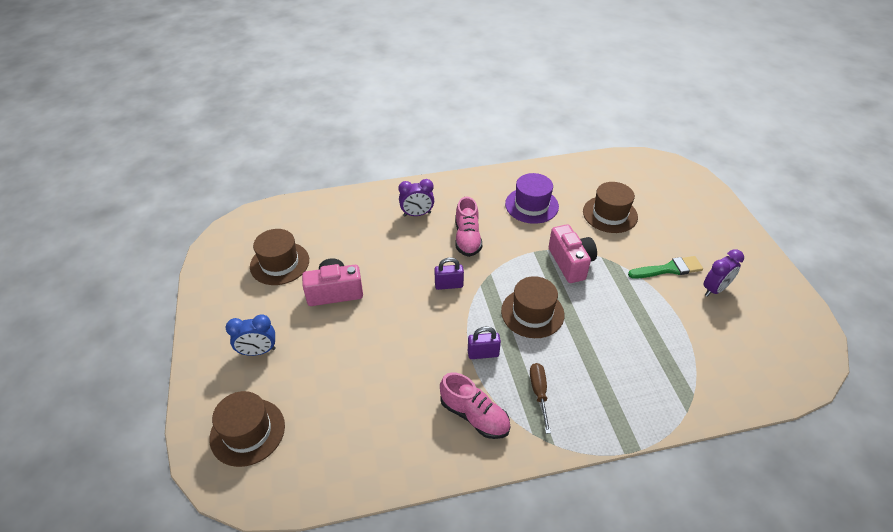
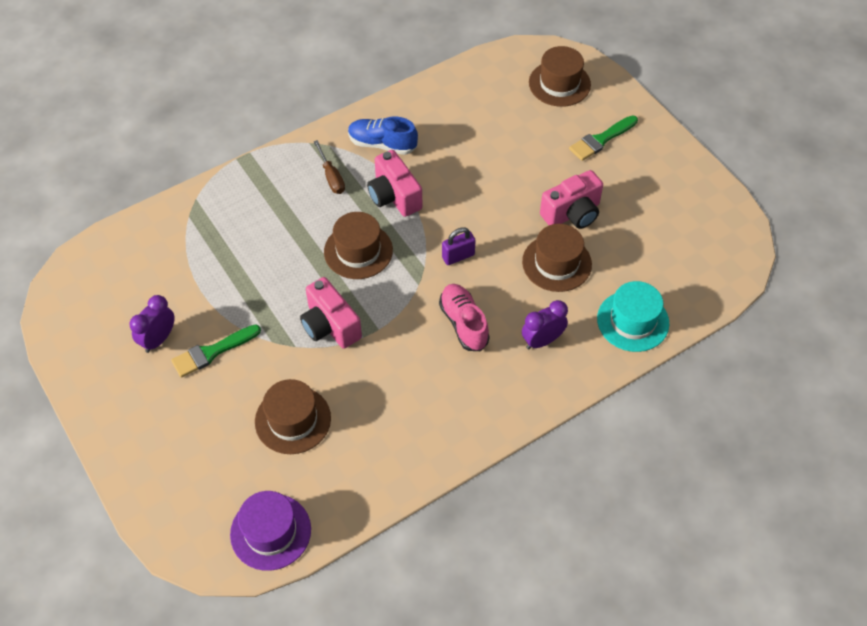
camera: 160 degrees right, 10 degrees up
(258, 351) = (601, 140): blue clock -> green brush
(279, 263) = (654, 227): brown hat -> brown hat (556, 263)
(347, 209) = (633, 321): none -> turquoise hat
(474, 415) = (382, 144): pink shoe -> blue shoe
(483, 353) = (394, 196): purple padlock -> pink camera
(531, 205) = (401, 403): purple hat -> purple hat (270, 532)

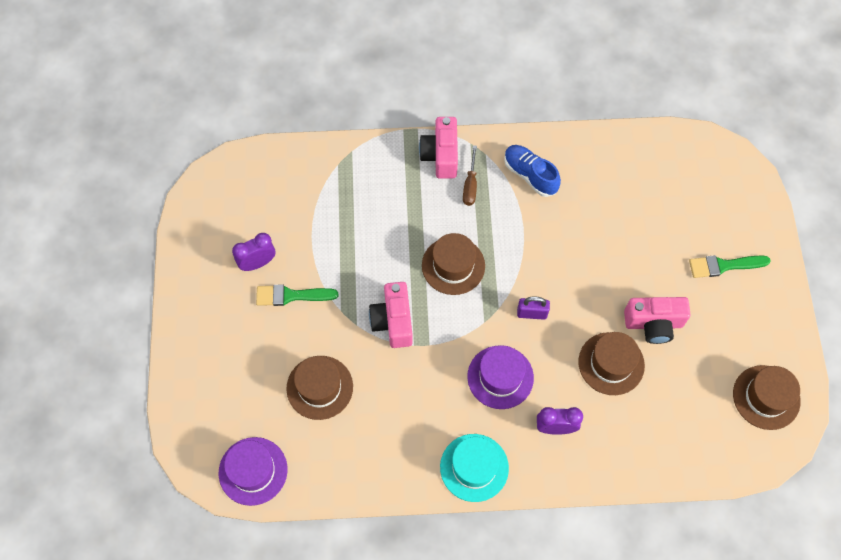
camera: 30 degrees right, 10 degrees up
(394, 196) = (511, 230): pink camera -> pink camera (441, 155)
(464, 323) = (500, 377): pink shoe -> purple hat
(559, 84) = (721, 191): brown hat -> brown hat (766, 397)
(633, 321) = (643, 451): turquoise hat -> turquoise hat (474, 467)

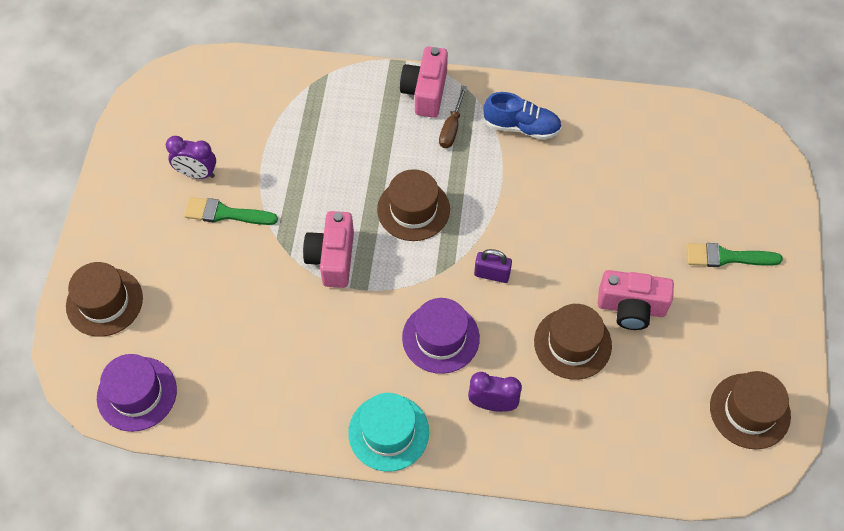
camera: 10 degrees right, 5 degrees down
(258, 263) = (197, 174): purple clock -> purple clock turned 150 degrees counterclockwise
(319, 387) = (233, 316): brown hat -> brown hat (104, 302)
(530, 175) = (521, 127): blue shoe -> blue shoe turned 135 degrees clockwise

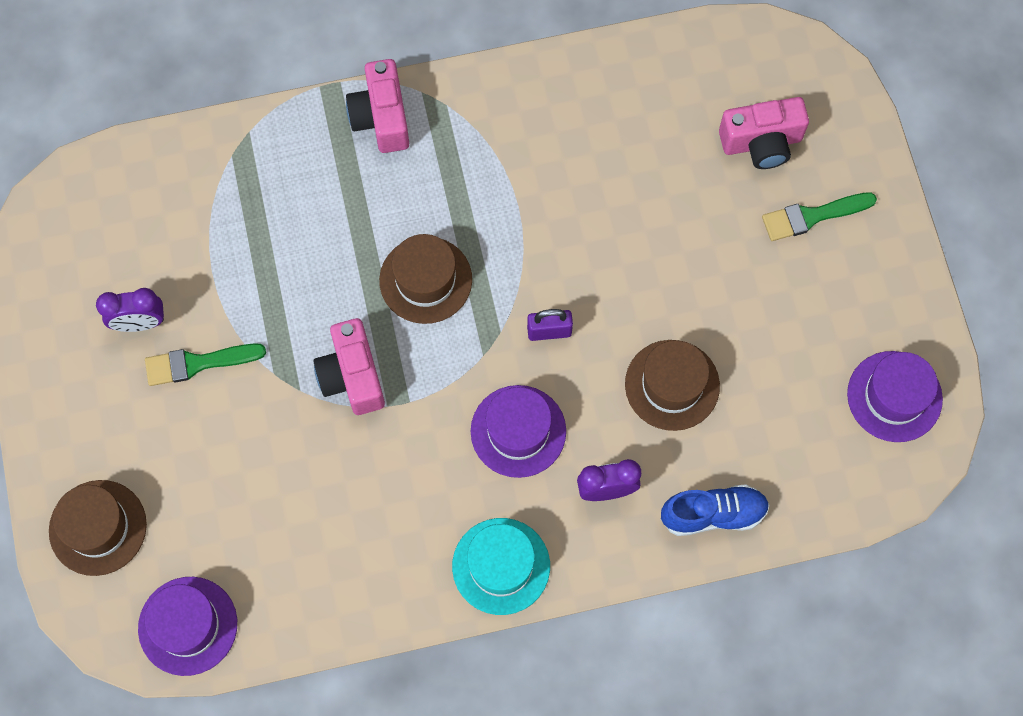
camera: 20 degrees left, 10 degrees up
(451, 128) = (431, 156): brown screwdriver -> none
(521, 127) = (516, 126): blue shoe -> blue shoe (713, 514)
(631, 308) = (724, 318): pink camera -> pink camera (761, 143)
(749, 411) = (894, 396): brown hat -> purple hat

